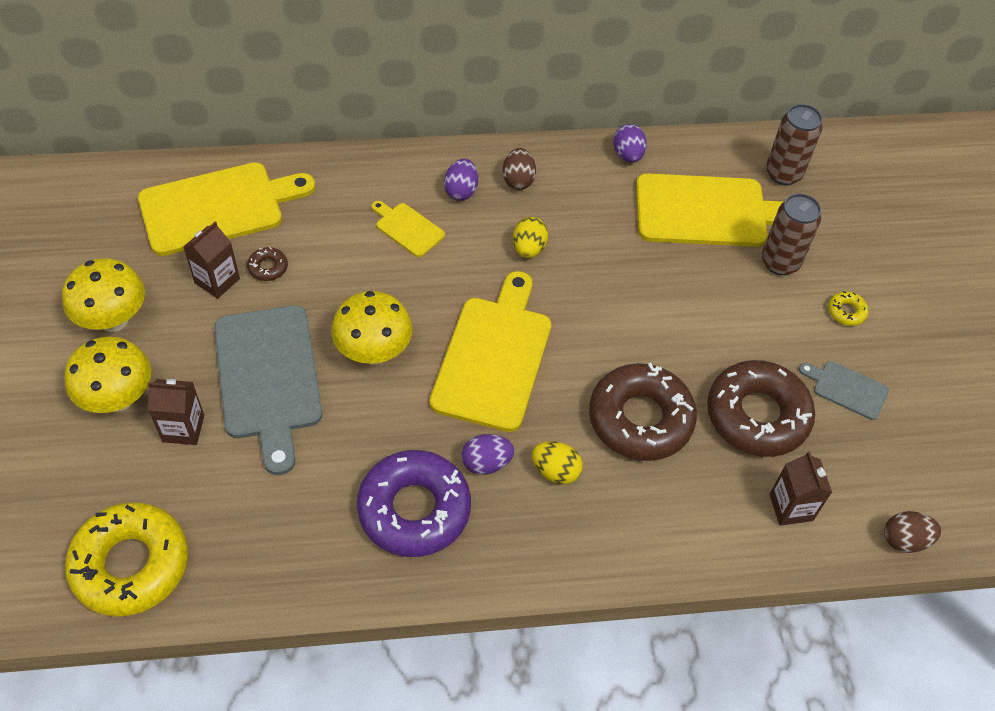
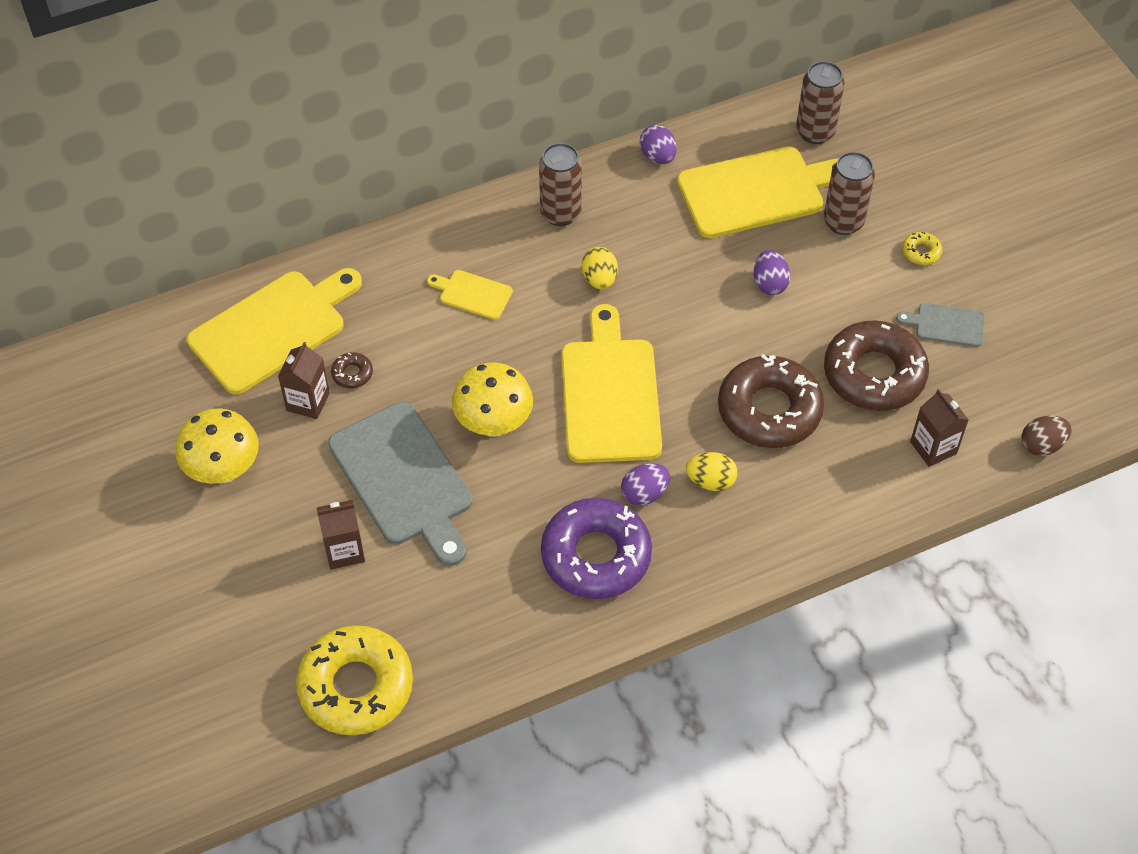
camera: 15 degrees left, 0 degrees up
(118, 398) = (267, 543): yellow mushroom -> none
(461, 191) = (509, 240): purple egg -> purple egg (769, 283)
(518, 180) = (560, 213): brown egg -> brown can

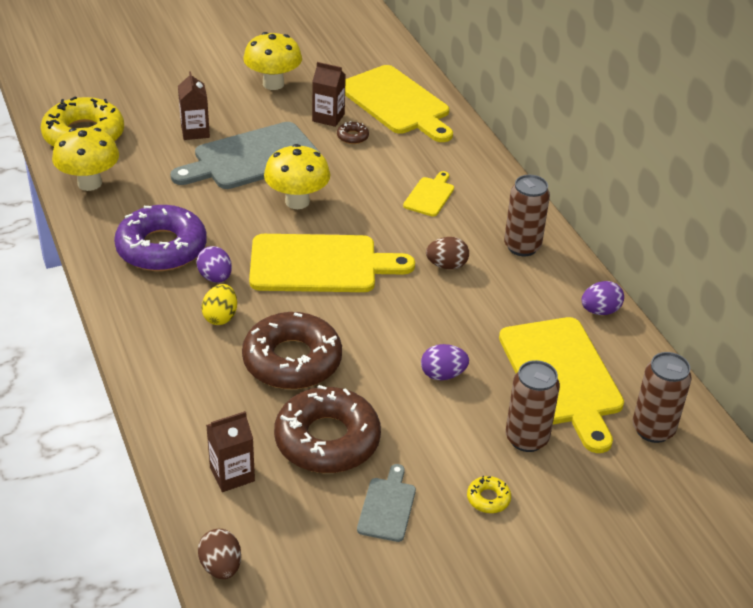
camera: 90 degrees right, 15 degrees down
(469, 658) = (89, 183): none -> yellow mushroom
(599, 279) = (446, 265): yellow egg -> brown egg

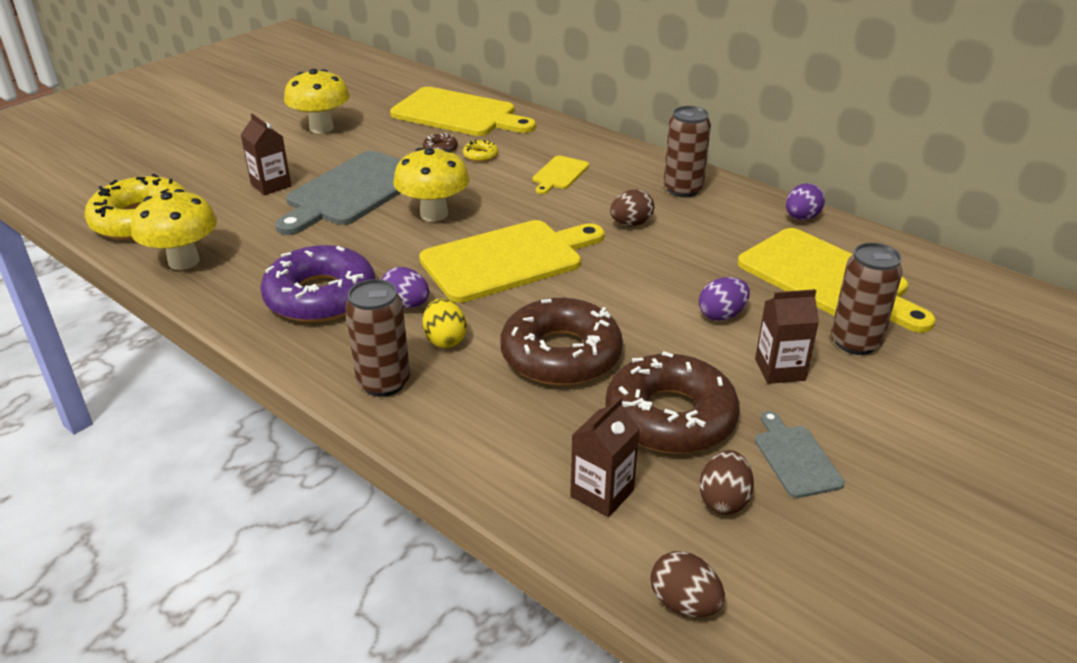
camera: 25 degrees left, 5 degrees down
(308, 514) = (723, 500): none -> brown egg
(328, 117) = (402, 140): brown carton -> brown carton (779, 370)
(430, 195) = (559, 174): yellow cutting board -> yellow cutting board turned 150 degrees counterclockwise
(488, 498) = (880, 410): yellow donut -> yellow donut (480, 155)
(653, 429) = (949, 295): brown can -> brown can (383, 383)

